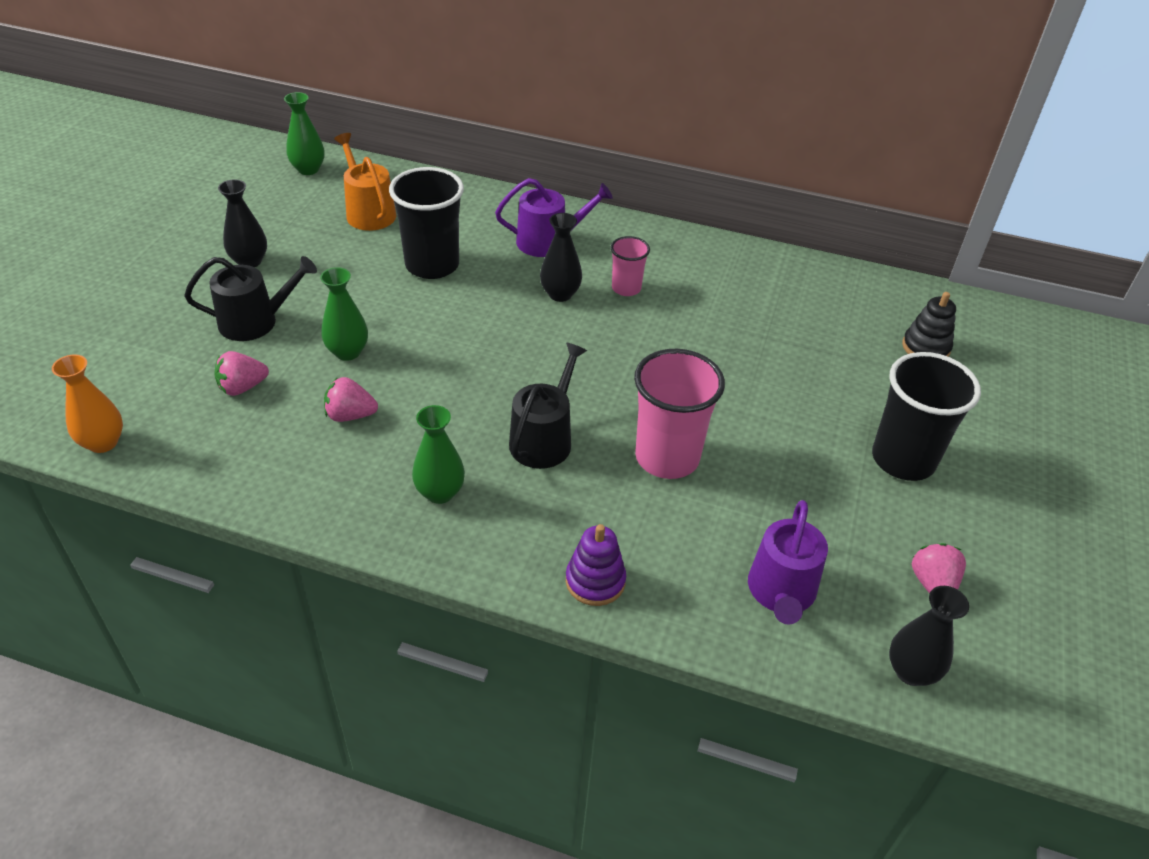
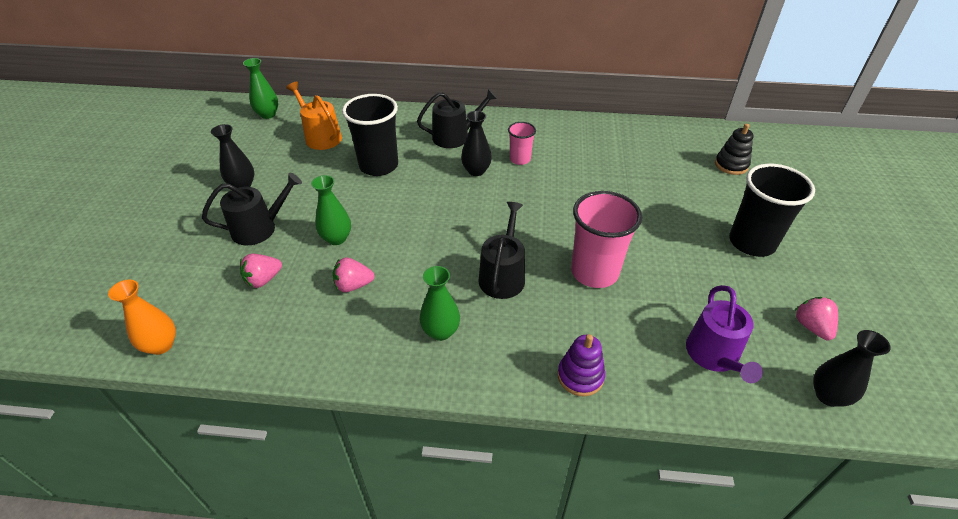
camera: 10 degrees left, 0 degrees up
(549, 241) = (455, 136): purple watering can -> black watering can

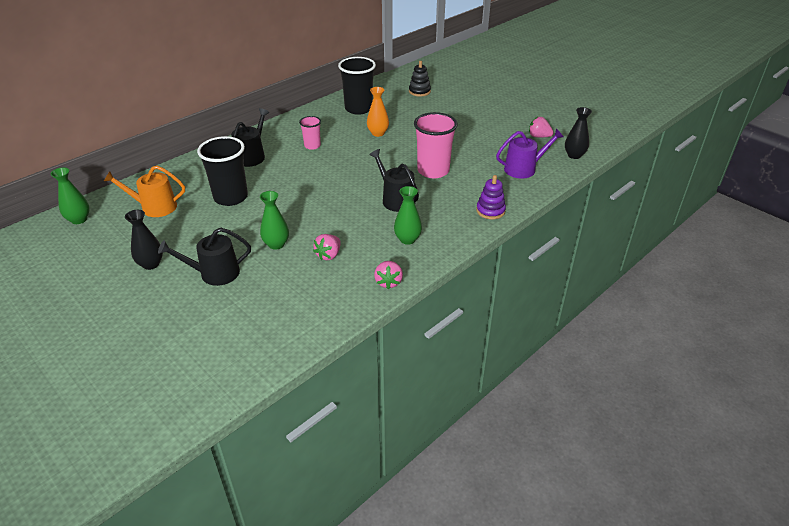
camera: 50 degrees left, 5 degrees down
(161, 345) = (269, 358): orange vase -> orange vase (378, 133)
(259, 228) = (214, 273): black watering can -> black watering can turned 120 degrees counterclockwise
(263, 280) = (270, 290): pink strawberry -> pink strawberry (388, 282)
(476, 171) = (297, 165): black vase -> none
(714, 356) = (523, 169): purple watering can -> purple watering can turned 60 degrees counterclockwise
(751, 242) = (475, 119): black cup -> black cup (358, 109)

